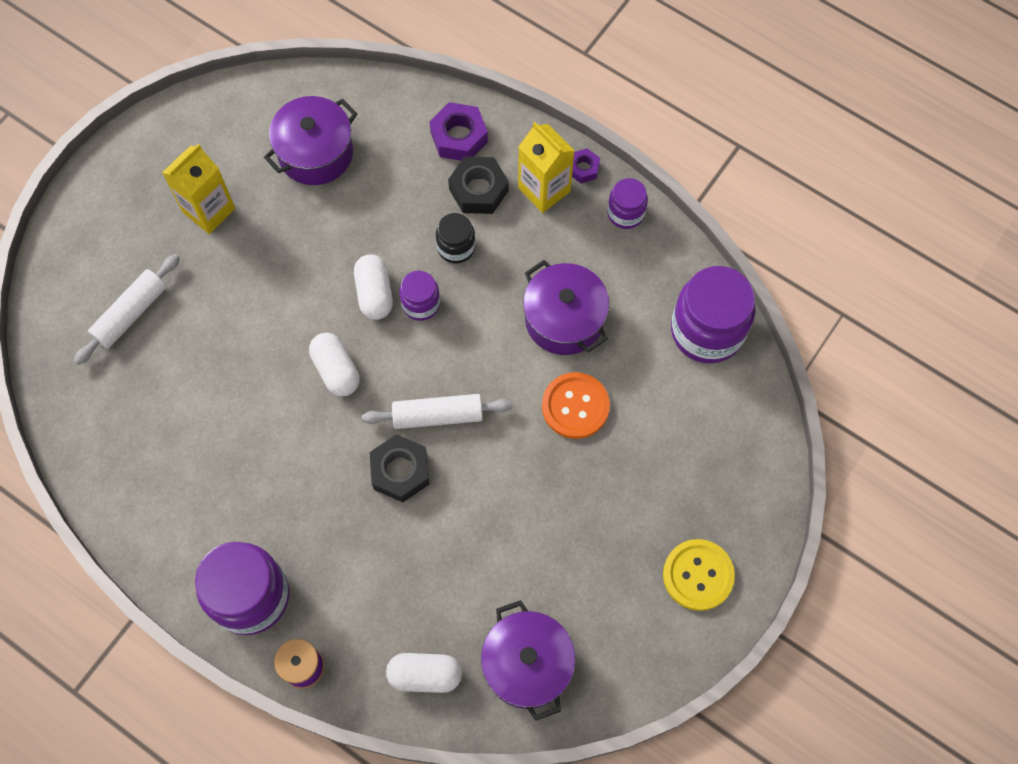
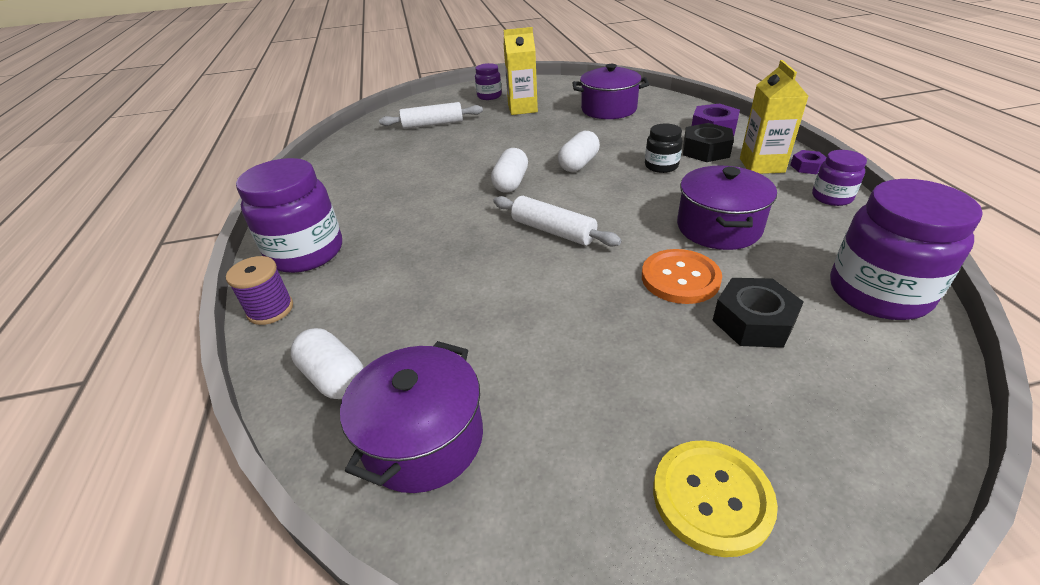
camera: 45 degrees right, 30 degrees down
(400, 471) = (488, 245): black nut -> black nut (753, 321)
(421, 304) = (605, 179): purple jar -> purple jar (489, 96)

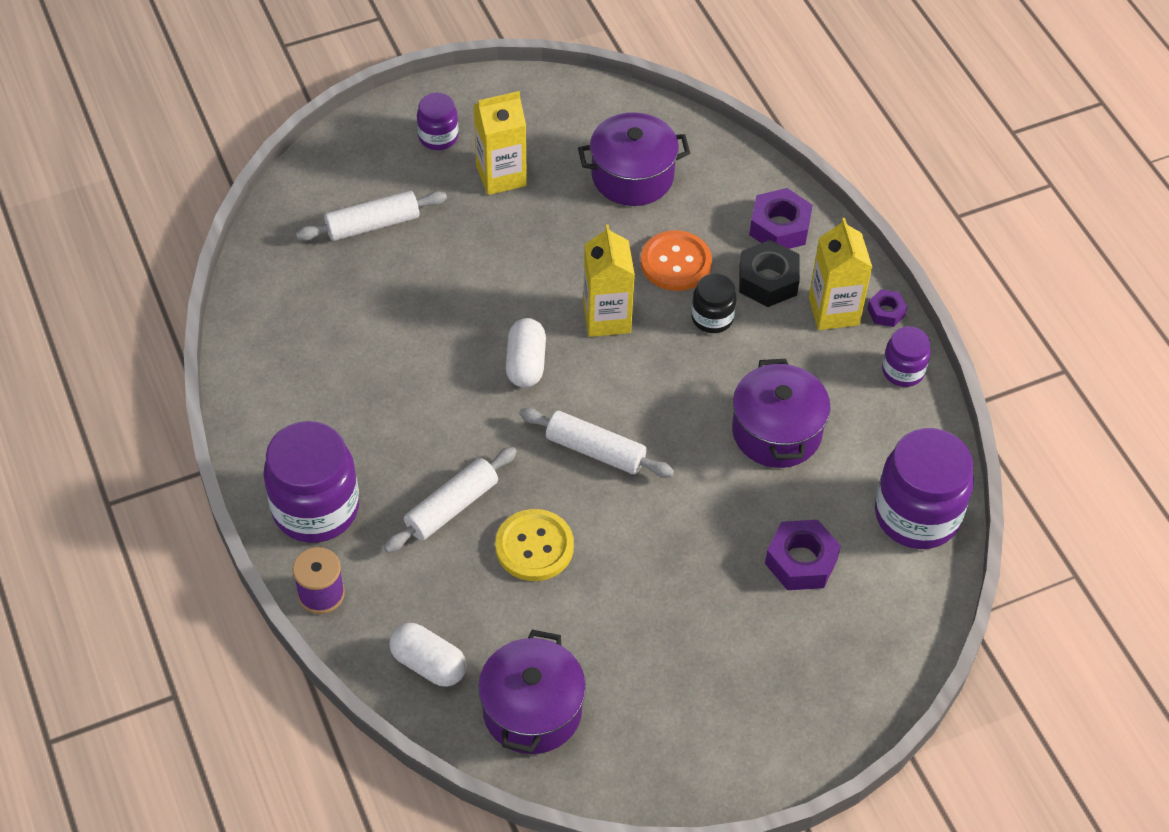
camera: 15 degrees left, 15 degrees up
(417, 258) = (451, 507): none -> white rolling pin
(578, 164) = (607, 318): white capsule -> yellow carton
(680, 278) = (735, 512): orange button -> orange button (676, 263)
(711, 497) = (757, 727): yellow button -> yellow button (534, 547)
(753, 321) = (801, 561): black nut -> purple nut

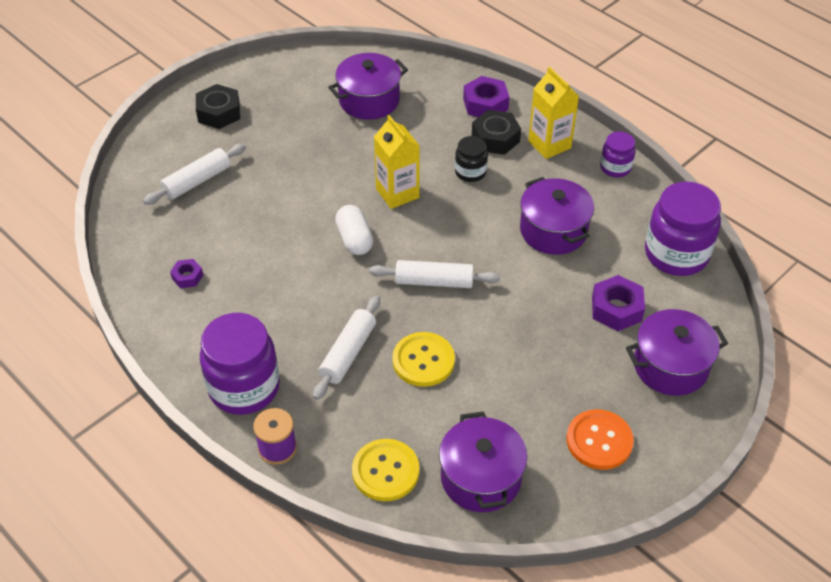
camera: 20 degrees left, 5 degrees down
(428, 664) = (385, 471): white capsule -> yellow button
(438, 137) = (219, 112): purple jar -> black nut
(501, 176) = (276, 125): yellow carton -> none
(676, 263) = (427, 145): orange button -> orange button (599, 441)
(828, 656) = (670, 366): none -> purple pot
(886, 312) = (584, 135): purple nut -> purple nut (187, 277)

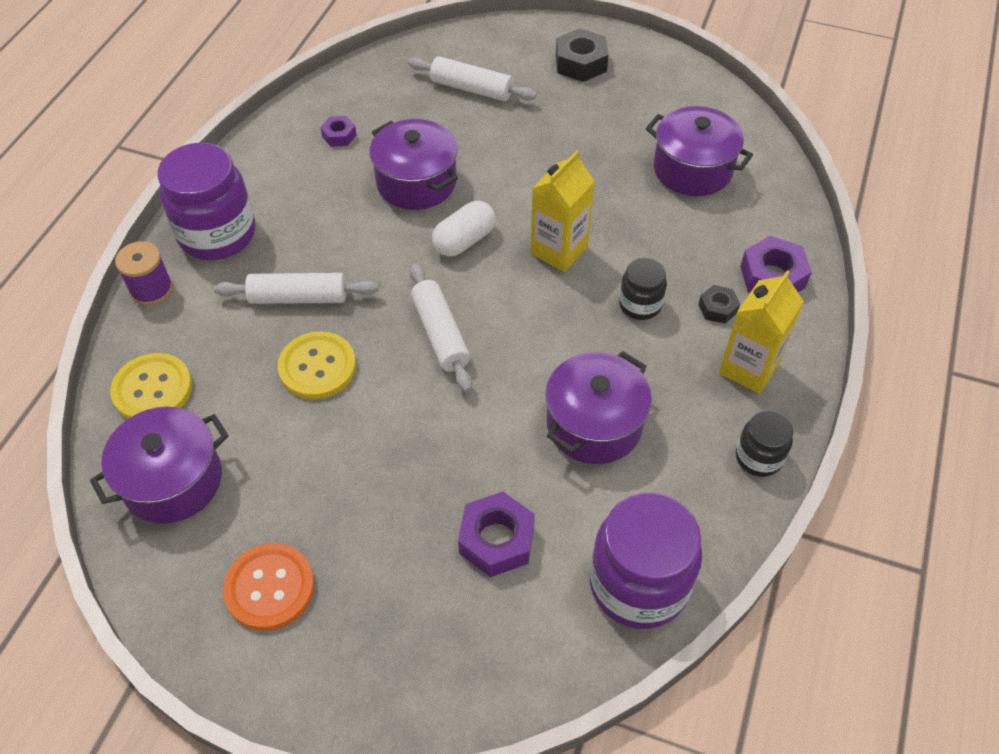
camera: 65 degrees right, 5 degrees up
(495, 138) = (717, 308): black nut -> black nut, size x0.57
(615, 167) = (758, 457): purple jar -> black jar
(670, 366) = (428, 637): purple pot -> purple pot (416, 182)

